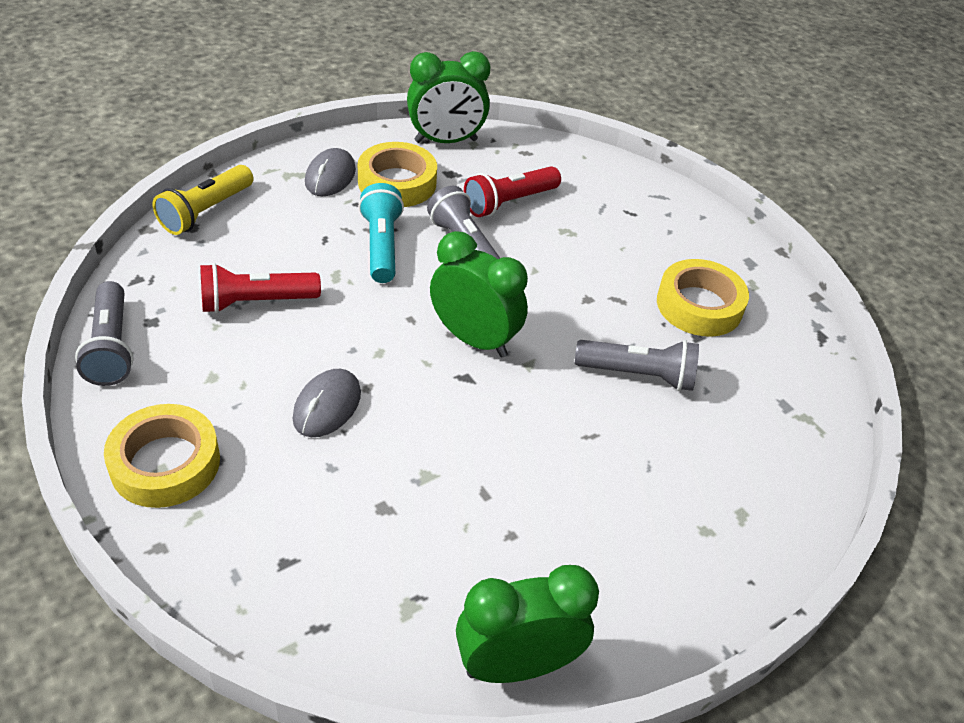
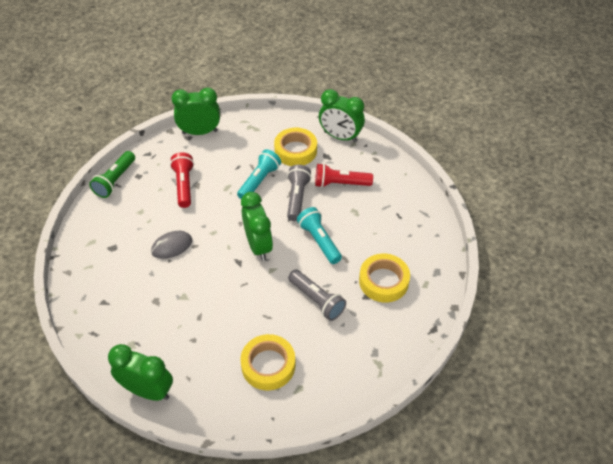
camera: 40 degrees right, 5 degrees up
(111, 347) = (115, 180): grey flashlight -> green flashlight
(165, 463) = (95, 240): yellow tape -> yellow tape (268, 365)
(206, 212) = (200, 132): yellow flashlight -> green clock
(256, 302) = (184, 185): red flashlight -> red flashlight turned 60 degrees clockwise
(330, 176) = (268, 135): grey mouse -> none
(557, 292) = (319, 241): none -> turquoise flashlight

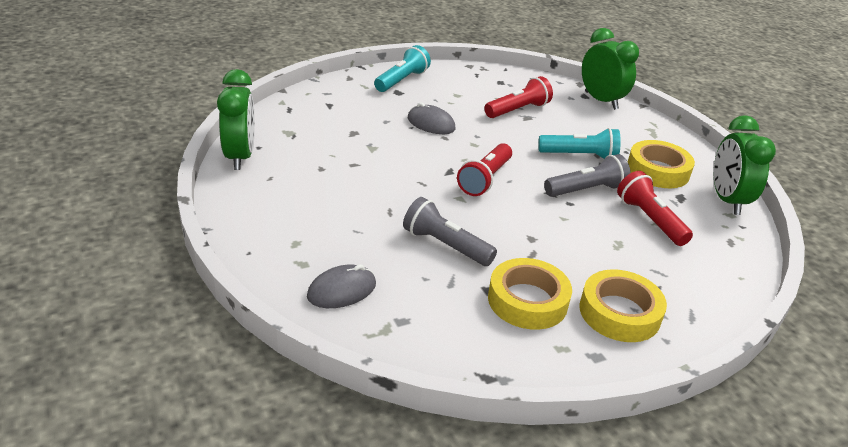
camera: 60 degrees right, 15 degrees down
(115, 180) = (481, 72): green flashlight -> none
(258, 246) = (485, 179): green clock -> red flashlight
(268, 365) = (321, 230): yellow tape -> yellow tape (619, 313)
(317, 300) = (445, 245): grey flashlight -> grey flashlight turned 105 degrees clockwise
(319, 241) = (538, 224): turquoise flashlight -> turquoise flashlight (401, 80)
(335, 375) = (341, 290): none -> grey mouse

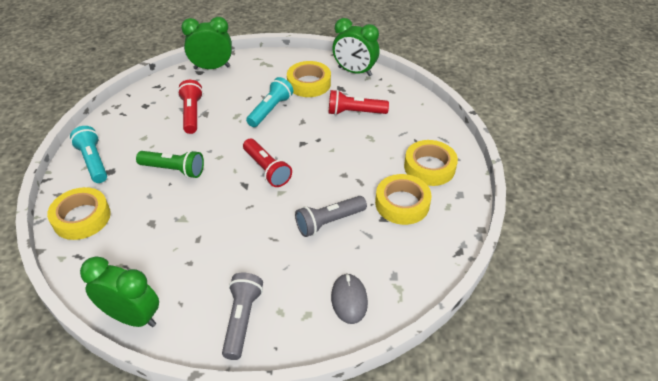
camera: 60 degrees left, 10 degrees up
(332, 97) = (82, 218): none -> yellow tape
(431, 124) = (174, 170): grey mouse -> green flashlight
(586, 190) = (309, 125): grey flashlight -> grey flashlight (242, 320)

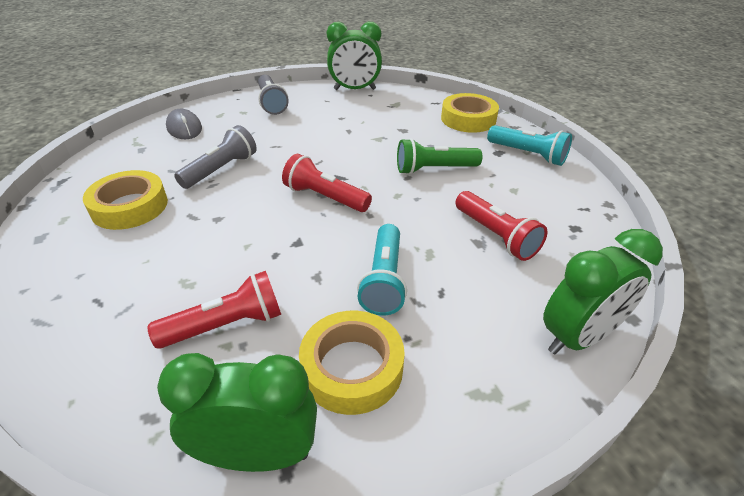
camera: 155 degrees right, 5 degrees down
(429, 167) = (80, 262): yellow tape -> none

